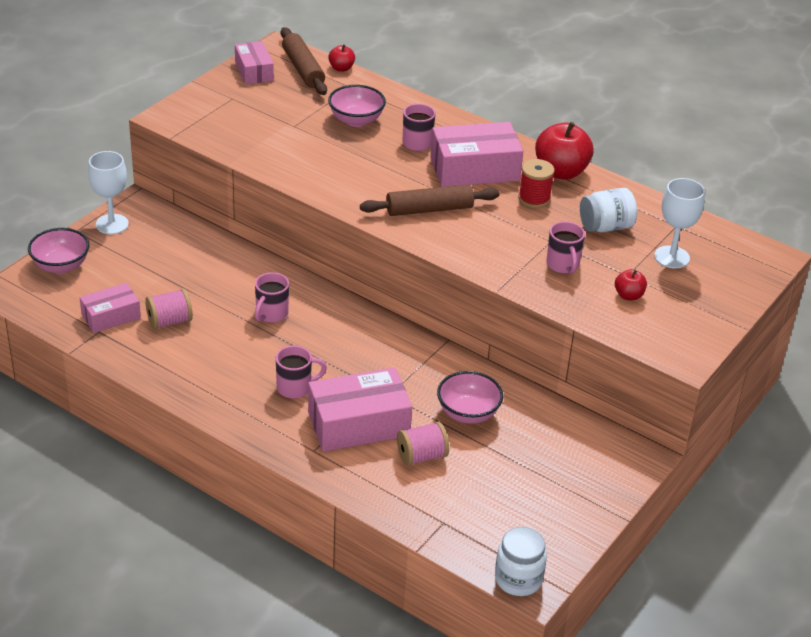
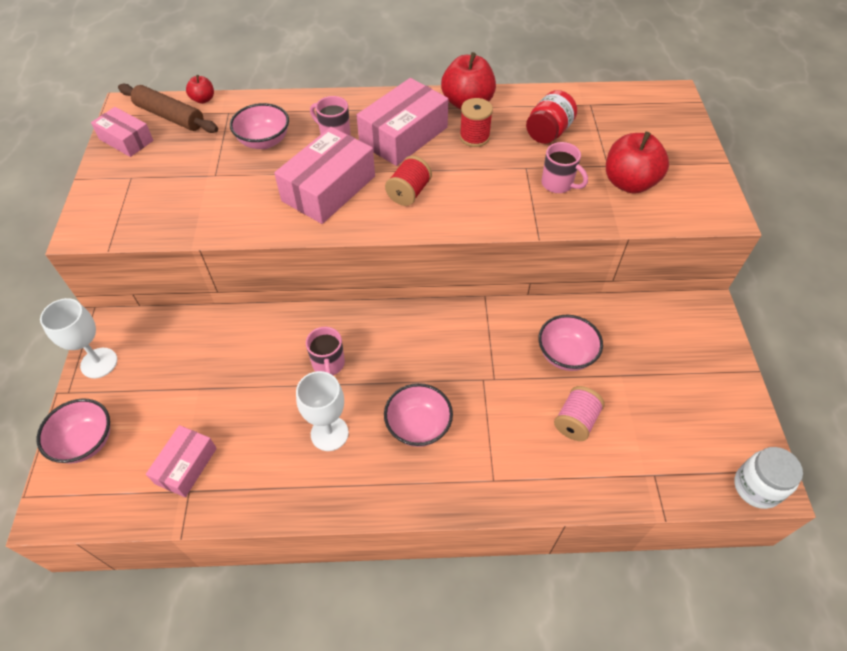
camera: 35 degrees left, 15 degrees up
(169, 321) = (246, 432): pink spool -> none
(295, 388) = (418, 426): pink mug -> pink bowl
(358, 423) = (500, 425): pink box -> pink box (328, 188)
(429, 209) = (409, 193): brown rolling pin -> red spool
(605, 227) = (548, 132): white jar -> red jar
(628, 295) = (629, 183): red apple -> red apple, size x1.99
(672, 257) = (617, 132): white goblet -> white goblet (329, 433)

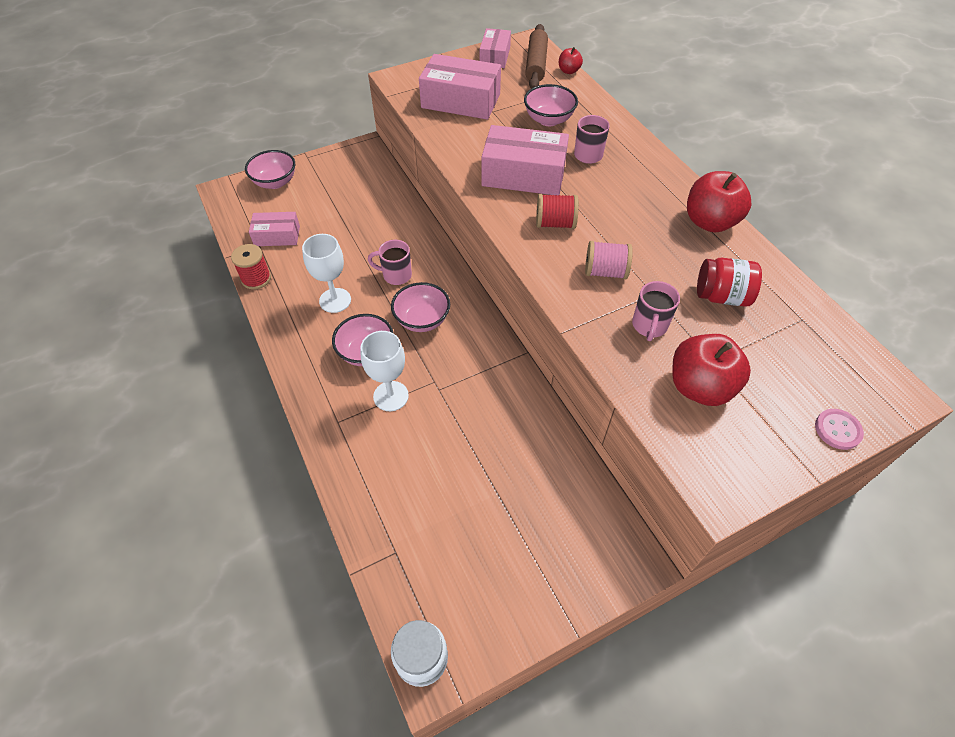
camera: 65 degrees right, 0 degrees up
(99, 363) = (336, 159): white goblet -> white goblet (391, 396)
(328, 365) = (396, 275): pink mug -> pink mug turned 45 degrees clockwise
(404, 135) = (625, 195): pink box -> pink box (460, 101)
(474, 137) = (664, 243): red spool -> red spool (256, 279)
(565, 355) = (496, 437): pink bowl -> pink bowl (422, 320)
(575, 421) = (424, 467): pink spool -> pink spool (605, 272)
(690, 134) = (837, 430): none -> pink button

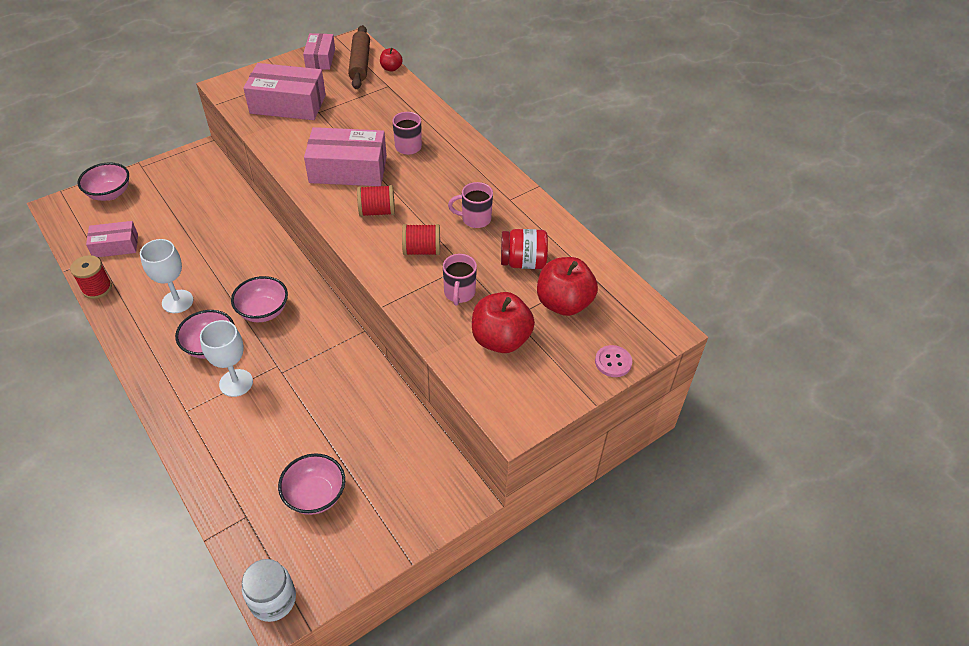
camera: 10 degrees left, 5 degrees down
(396, 275) = (236, 272): pink mug -> pink mug (475, 219)
(548, 120) = (372, 116): pink bowl -> pink bowl (315, 495)
(605, 272) = (422, 250): pink spool -> red spool
(709, 222) = (516, 199): red apple -> red apple (564, 303)

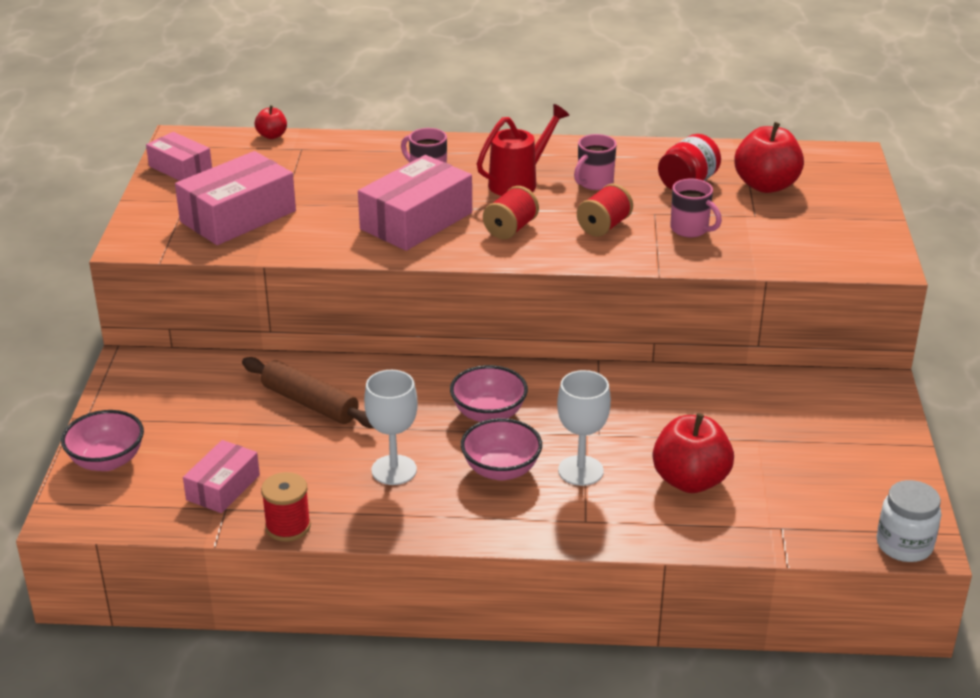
camera: 50 degrees left, 15 degrees down
(315, 495) = (796, 472): pink bowl -> none
(360, 64) = (232, 149): brown rolling pin -> brown rolling pin (310, 403)
(440, 186) = (518, 182): none -> red watering can
(501, 339) = (777, 232): red apple -> red apple (690, 480)
(613, 362) = (864, 192): pink button -> none

